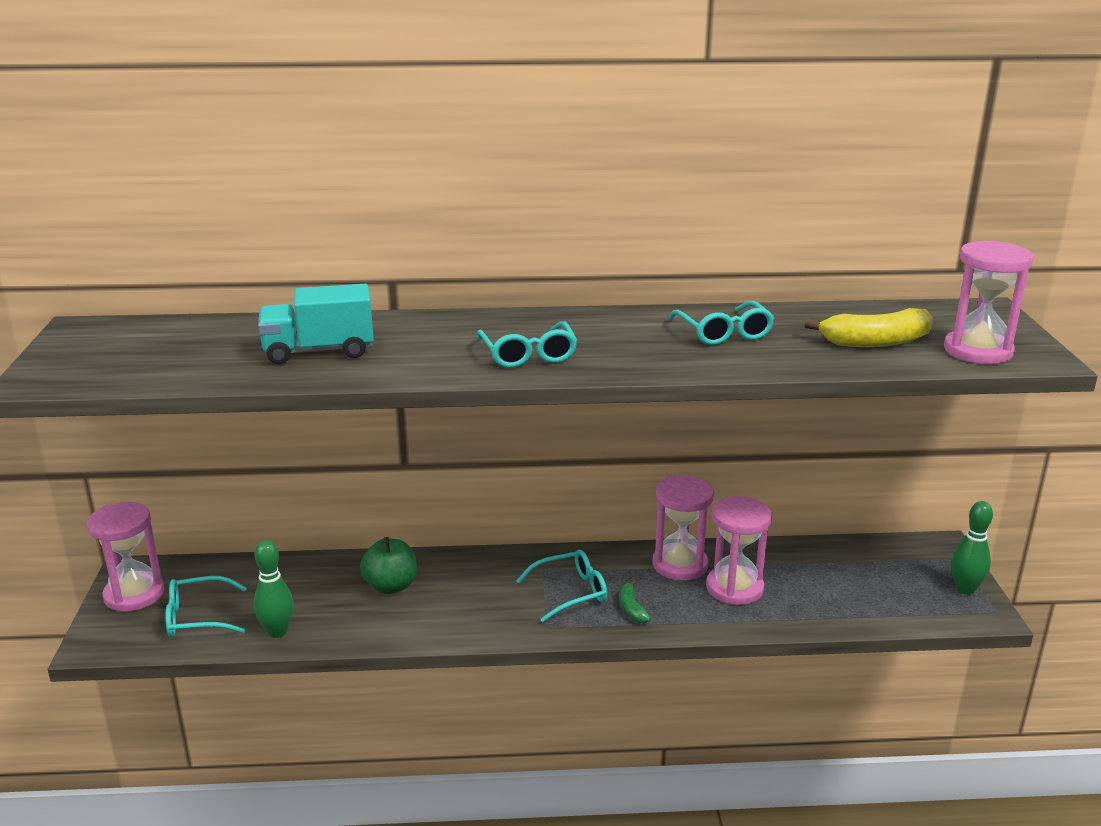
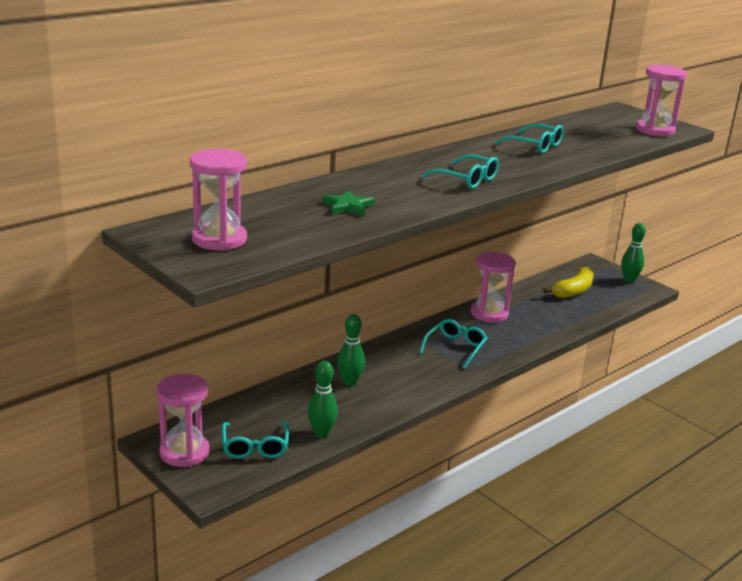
camera: 40 degrees left, 0 degrees up
(198, 617) = (255, 446): turquoise glasses -> turquoise glasses turned 45 degrees counterclockwise
(319, 351) = (348, 206): turquoise truck -> green star
(391, 586) = (350, 382): green apple -> green bowling pin
(631, 609) = (498, 344): green banana -> none
(734, 588) = (531, 316): pink hourglass -> pink hourglass (219, 239)
(875, 342) = (608, 135): yellow banana -> yellow banana (573, 291)

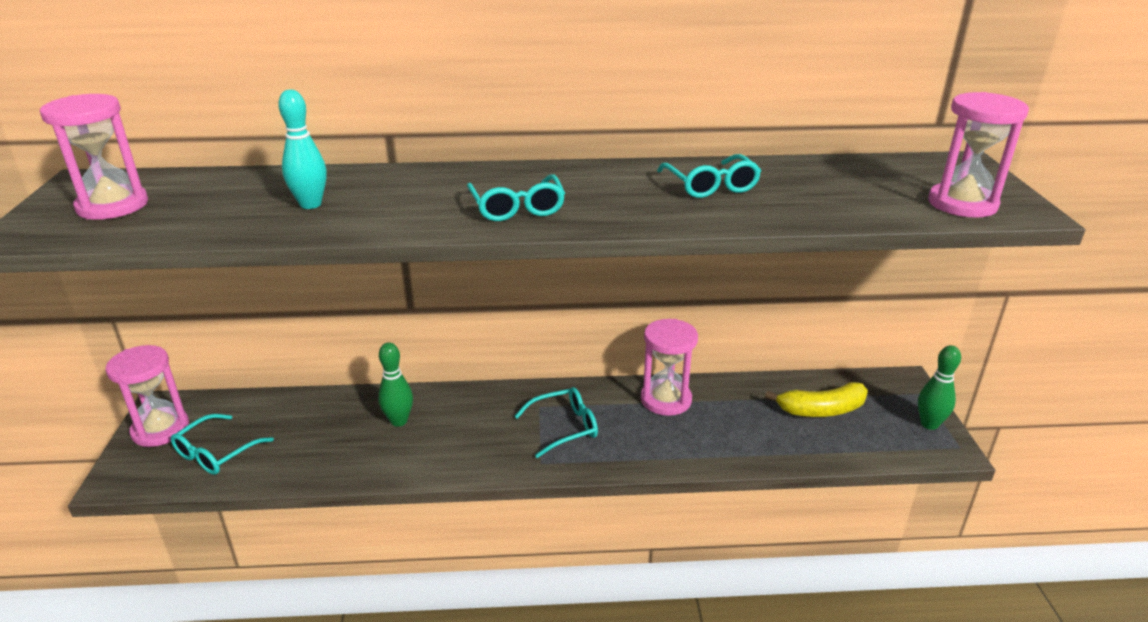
camera: 40 degrees right, 5 degrees up
(321, 433) = (288, 467): green bowling pin -> none
(348, 206) = (310, 204): green star -> turquoise bowling pin

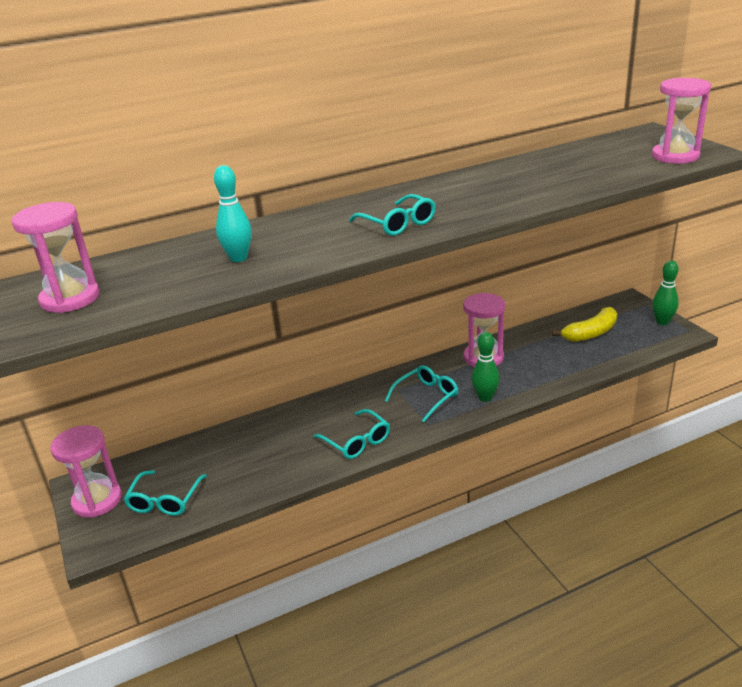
camera: 20 degrees left, 0 degrees up
(399, 421) = (297, 431): green bowling pin -> green bowling pin (485, 397)
(710, 185) = (511, 180): turquoise glasses -> turquoise glasses (356, 441)

